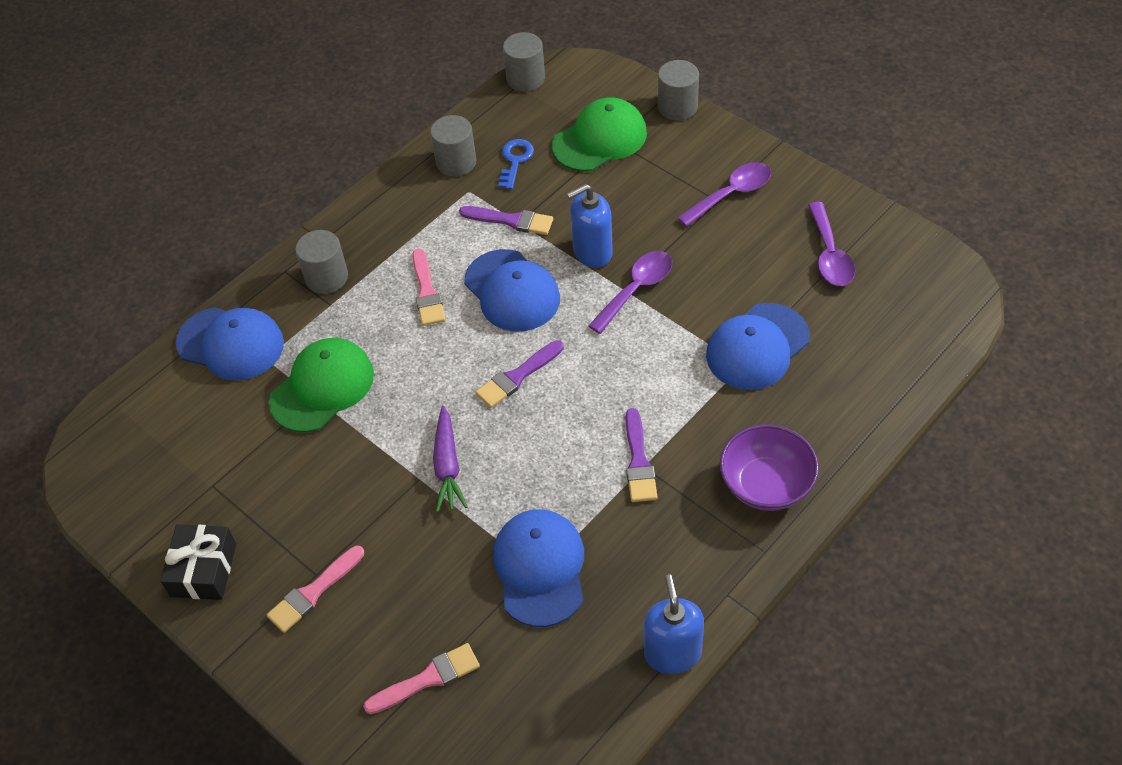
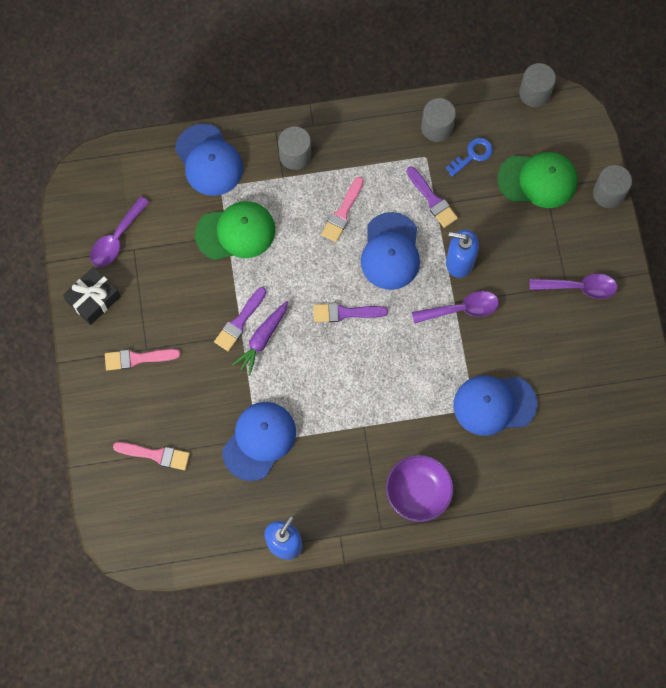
camera: 35 degrees right, 20 degrees up
(638, 461) = (364, 421): purple brush -> purple brush (239, 322)
(829, 254) = (595, 378): purple spoon -> purple spoon (116, 238)

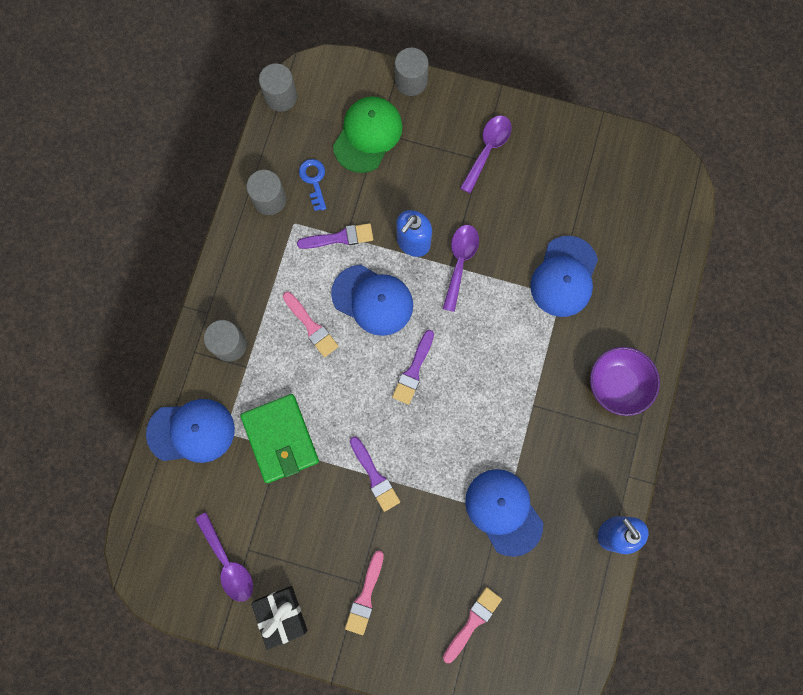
camera: 65 degrees left, 5 degrees up
(236, 232) = (280, 439): green cap -> green wallet
(262, 339) = (403, 462): purple carrot -> none

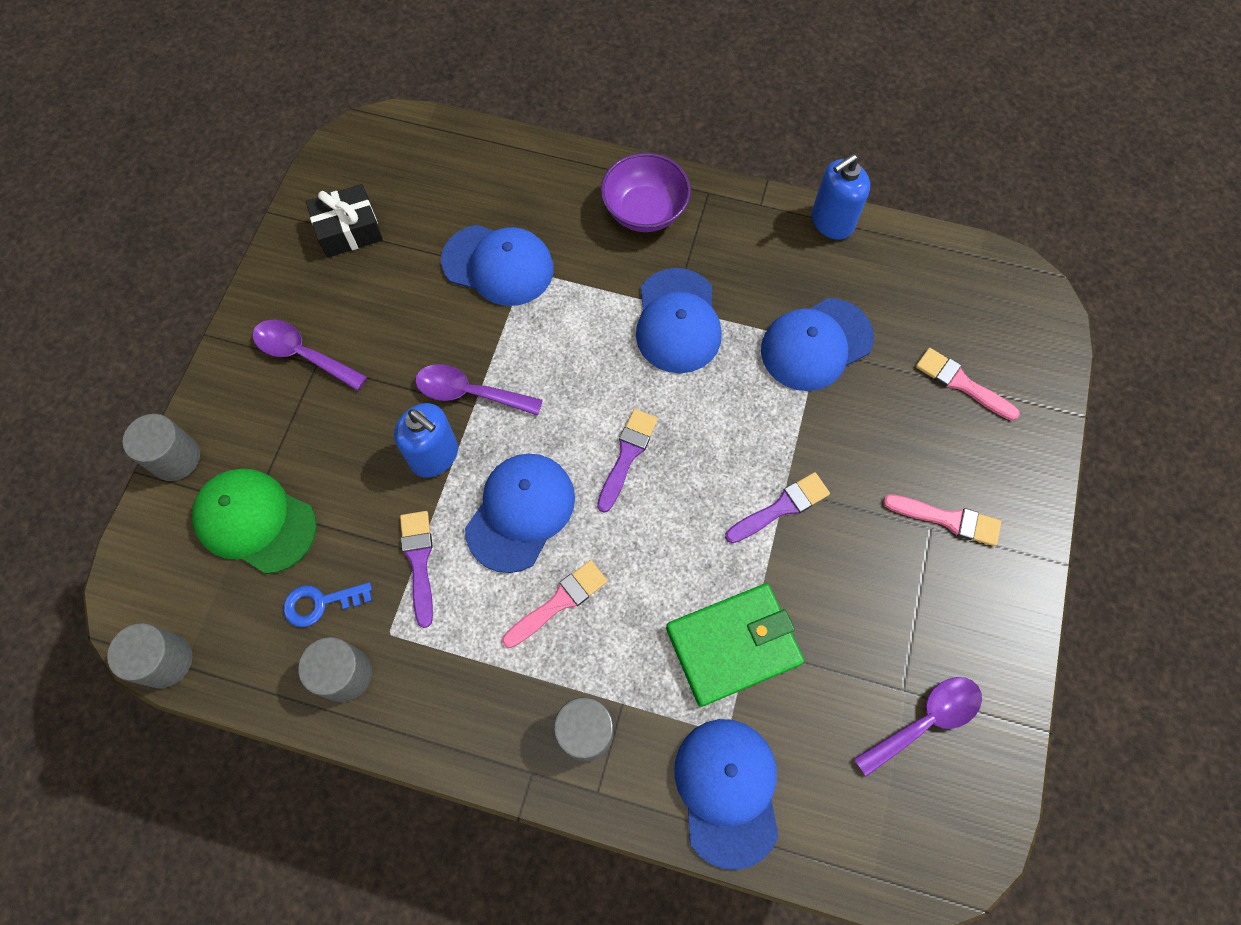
camera: 90 degrees left, 10 degrees down
(281, 615) = (989, 637): black gift -> black gift (349, 230)
(413, 370) = (627, 455): purple brush -> purple brush turned 90 degrees counterclockwise
(520, 408) = (677, 321): none -> blue cap

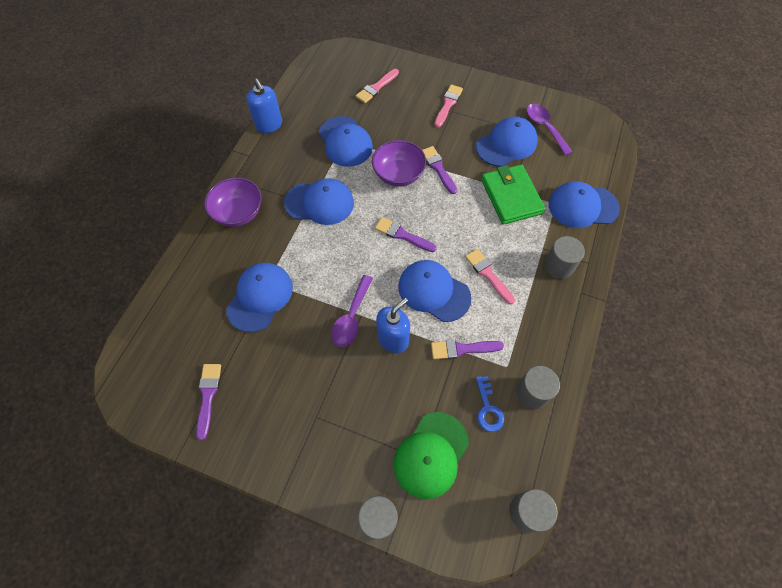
camera: 85 degrees left, 5 degrees down
(303, 354) = (307, 426): purple spoon -> none
(349, 230) = (208, 396): black gift -> purple brush
(755, 439) = (398, 174): none -> purple bowl
(863, 638) = (506, 144): none -> blue cap

